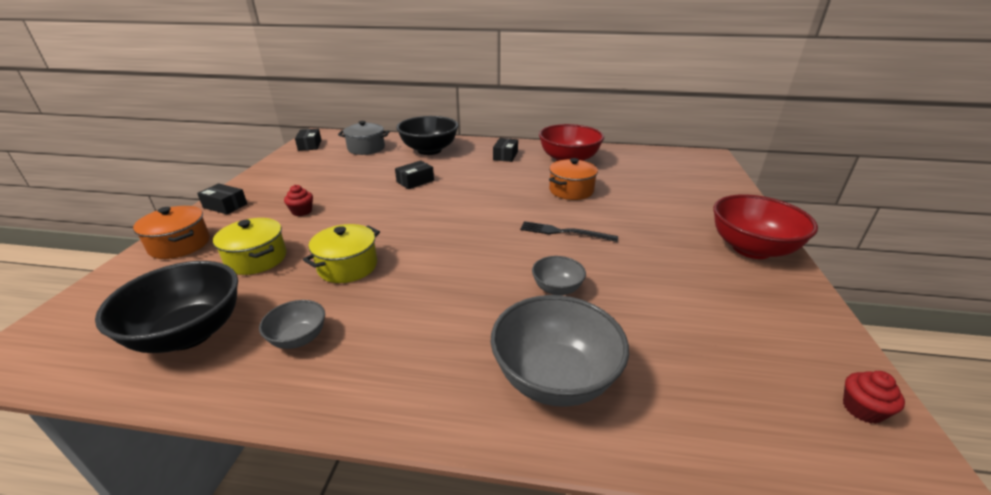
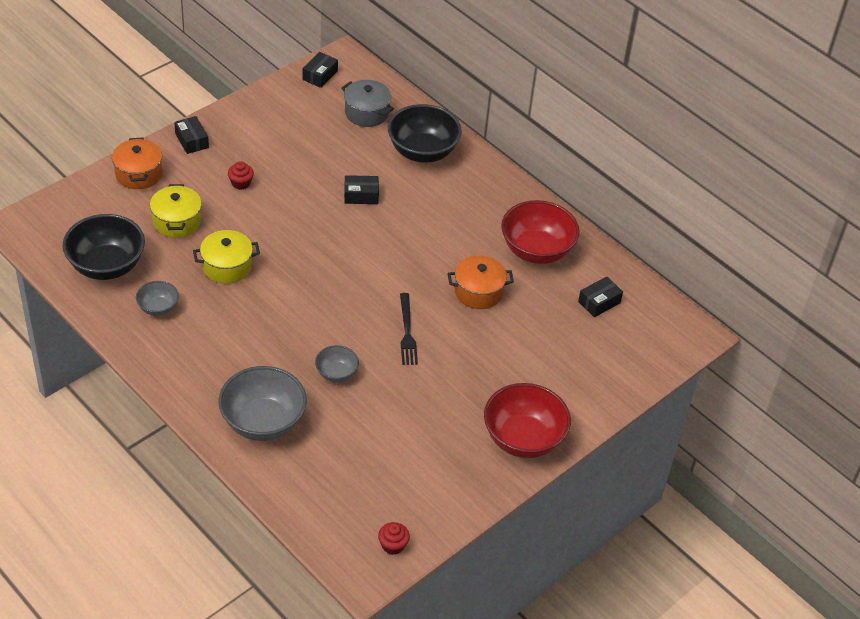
camera: 35 degrees right, 15 degrees up
(505, 156) = (485, 205): black box -> black box (599, 302)
(564, 232) = (407, 332): black fork -> black fork turned 150 degrees counterclockwise

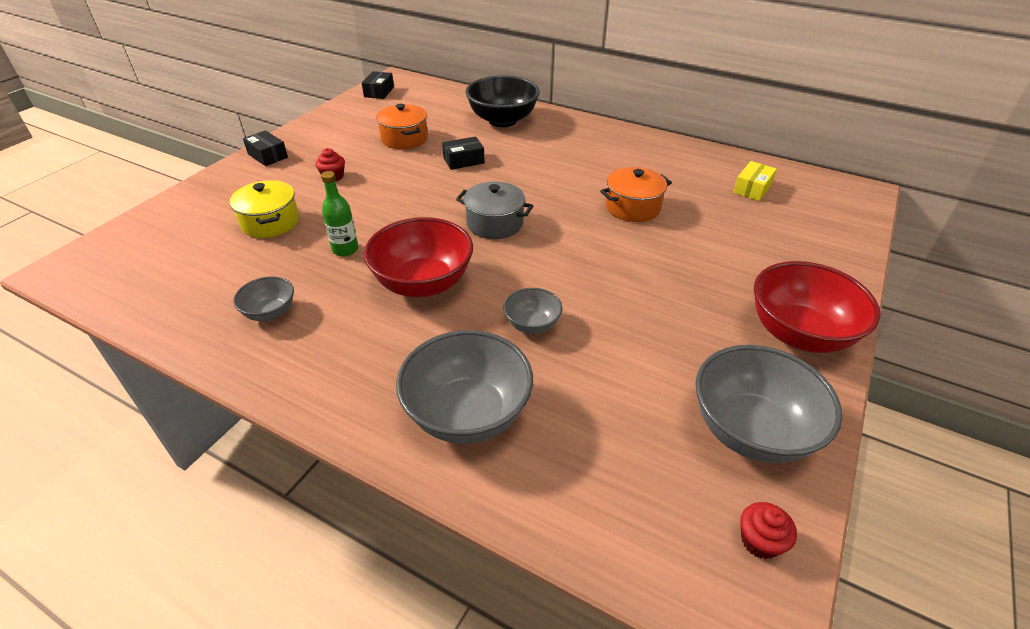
camera: 15 degrees left, 5 degrees down
(106, 266) = (189, 284): black bowl -> none
(139, 174) = (214, 192): orange pot -> orange pot (404, 139)
(227, 266) = (345, 249): yellow pot -> green bottle
(366, 113) = (435, 106): grey pot -> grey pot (495, 223)
(407, 332) = (586, 260): black fork -> none
(435, 489) = (751, 430): none -> grey bowl
(536, 250) = (660, 164): red bowl -> red bowl (423, 283)
(599, 302) = (752, 188): black box -> yellow box

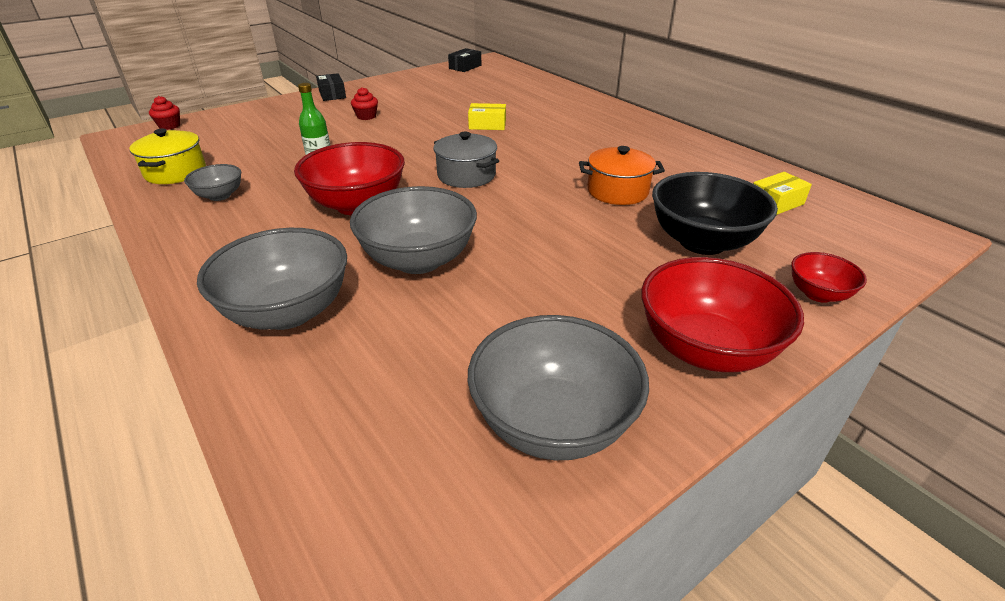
camera: 25 degrees right, 5 degrees down
(270, 222) = (286, 137): yellow pot -> yellow pot (175, 172)
(404, 139) = (452, 101): orange pot -> none
(463, 160) = (487, 125): black box -> yellow box
(502, 120) = (554, 102): black bowl -> black bowl (702, 242)
(532, 324) = (418, 260): grey bowl -> grey bowl, size x1.93
(760, 541) = (454, 535): red cupcake -> red cupcake (169, 126)
(833, 263) = (818, 294): none -> red bowl

